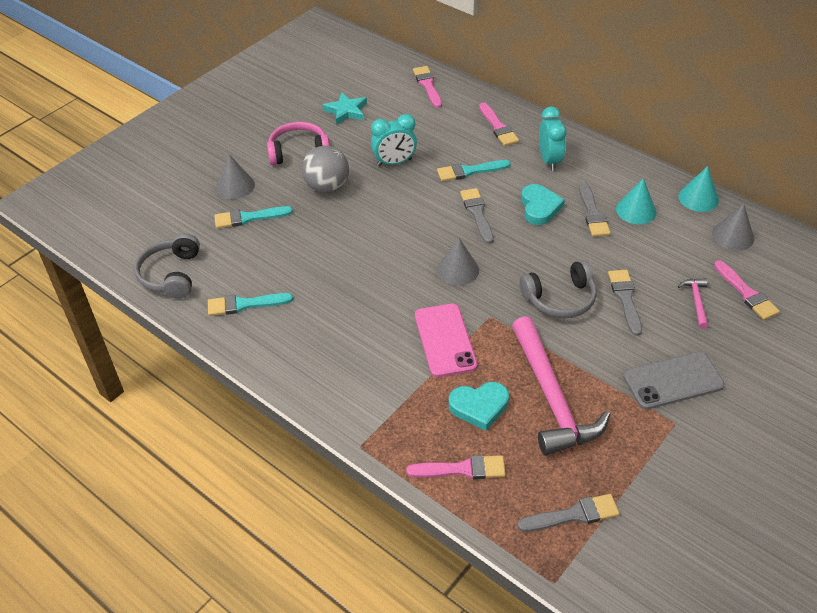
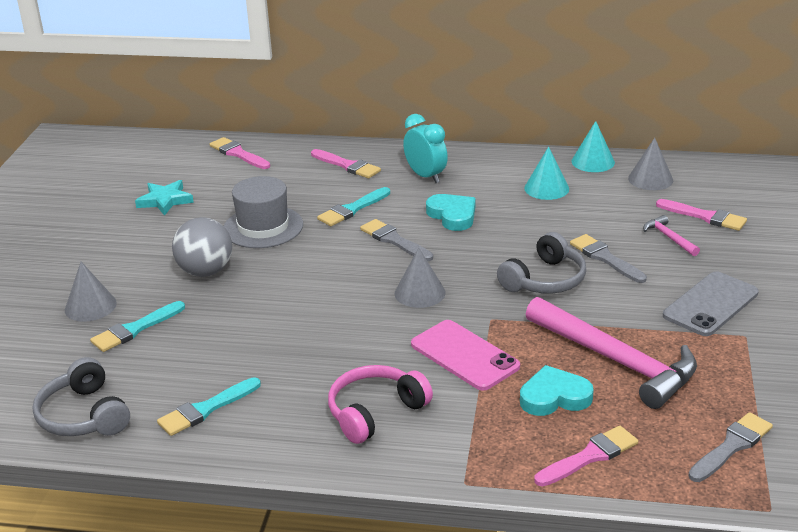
camera: 30 degrees left, 15 degrees down
(298, 152) = (141, 252): pink headphones -> pink headphones (375, 412)
(394, 162) = (263, 227): turquoise clock -> grey hat
(479, 407) = (554, 397): turquoise heart -> turquoise heart turned 150 degrees counterclockwise
(592, 213) = (508, 203): grey brush -> none

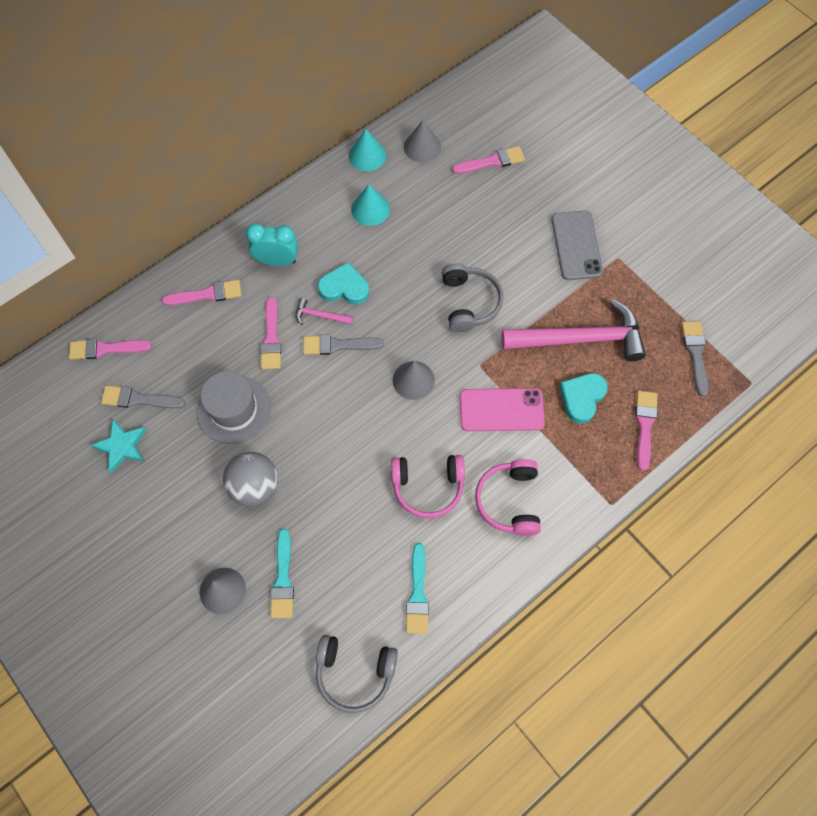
camera: 50 degrees left, 35 degrees up
(324, 357) = (428, 487): none -> pink headphones
(352, 209) = (271, 338): turquoise brush -> pink brush
(605, 258) = (480, 251): grey brush -> grey brush (138, 399)
(669, 237) = (494, 200): pink hammer -> pink hammer (320, 315)

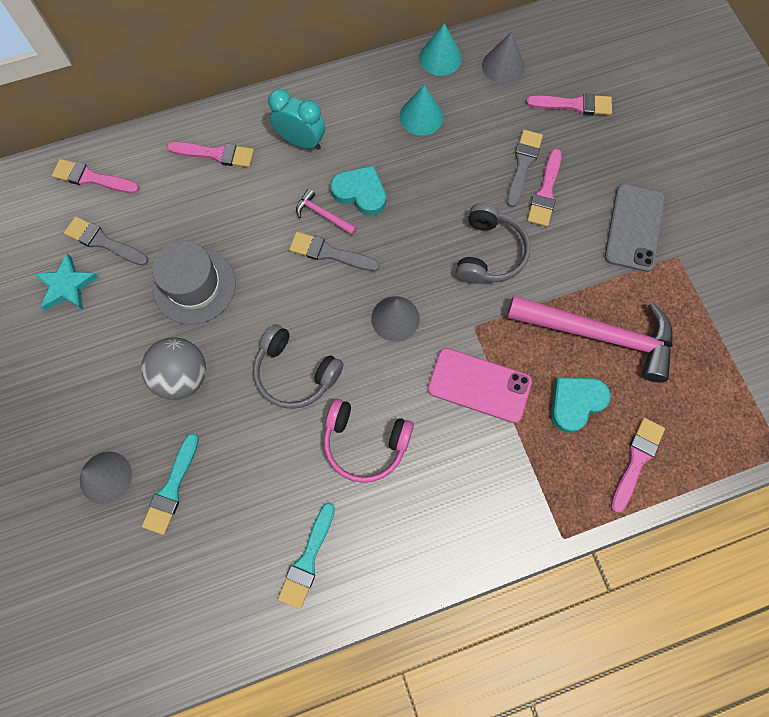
camera: 20 degrees right, 5 degrees up
(271, 338) = (263, 222): pink brush -> pink brush (545, 192)
(354, 673) = (206, 622): grey headphones -> grey headphones (295, 373)
(509, 501) = (448, 491): pink headphones -> none
(695, 354) = (727, 397): grey brush -> grey brush (523, 165)

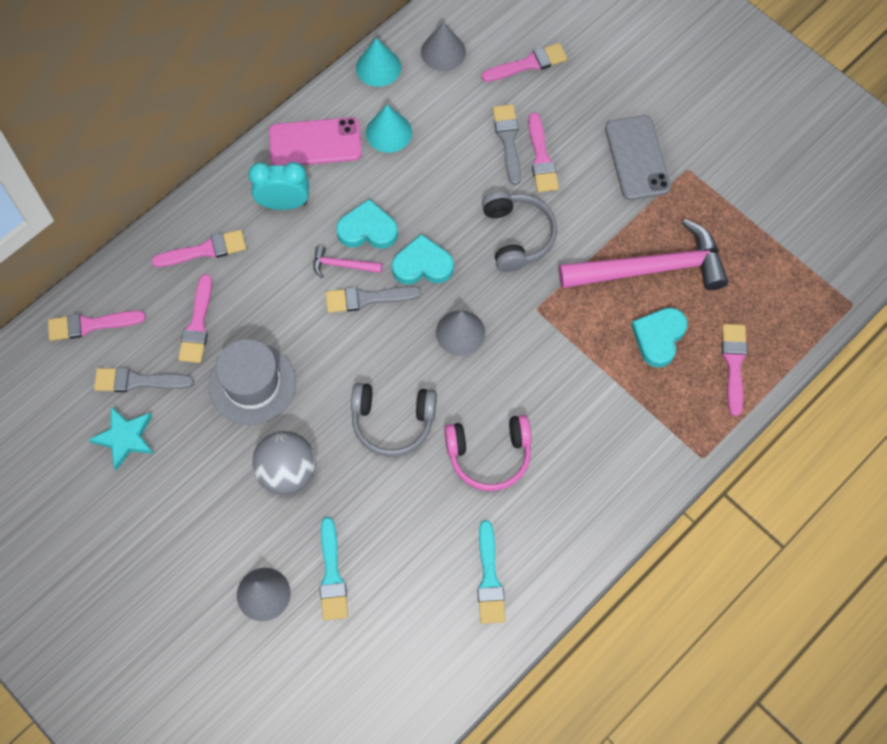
camera: 25 degrees left, 5 degrees down
(176, 214) = (197, 324): none -> pink brush
(392, 244) = (422, 265): none -> turquoise heart
(479, 385) = (566, 359): pink phone -> pink phone (315, 143)

